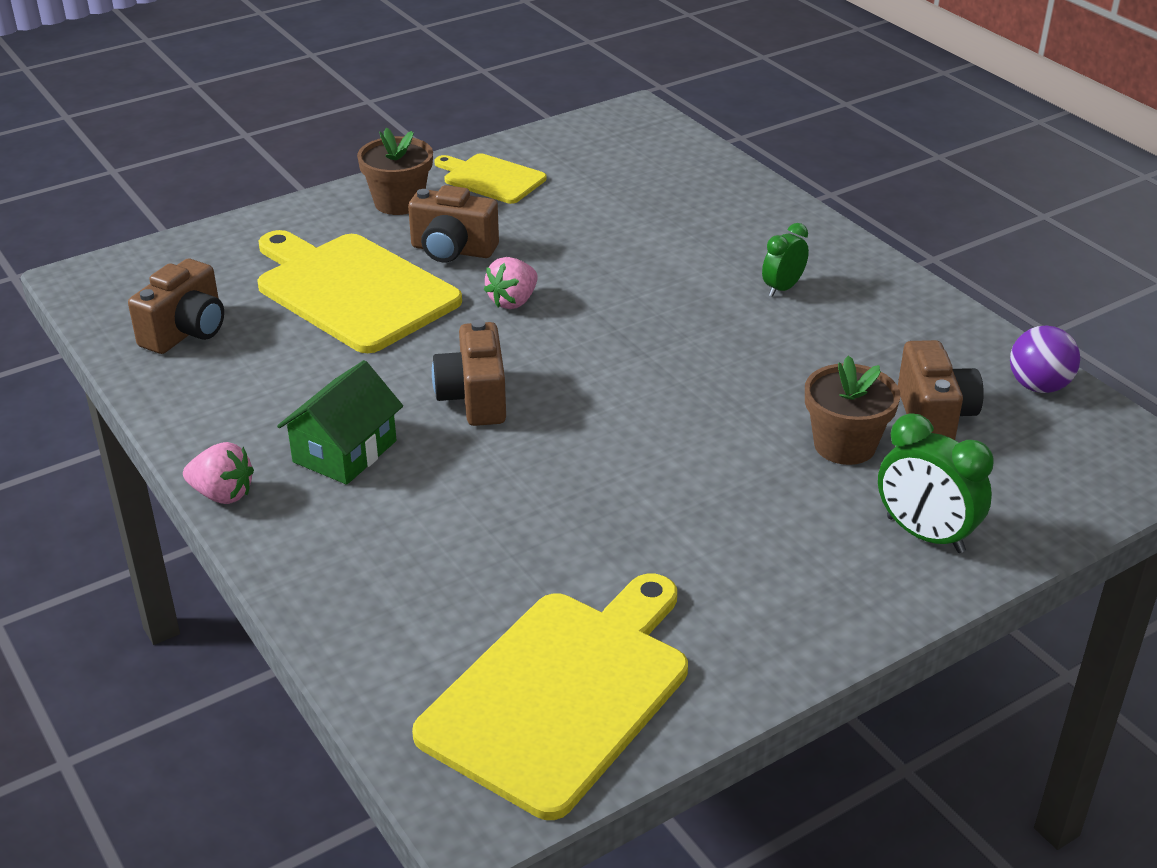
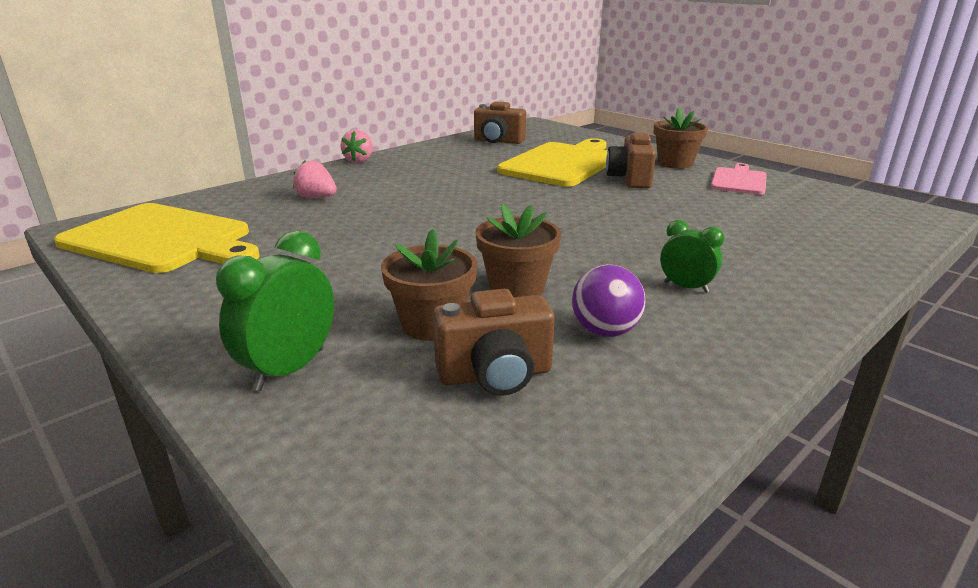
camera: 80 degrees right, 10 degrees down
(345, 451) = (398, 176): green house -> none
(474, 398) = (459, 197): brown camera -> none
(491, 178) = (739, 180): yellow cutting board -> pink cutting board
(513, 301) = (580, 198): pink strawberry -> pink strawberry (316, 198)
(770, 385) = (516, 287): none -> brown flower pot
(1038, 386) = (595, 461): purple ball -> purple ball (605, 331)

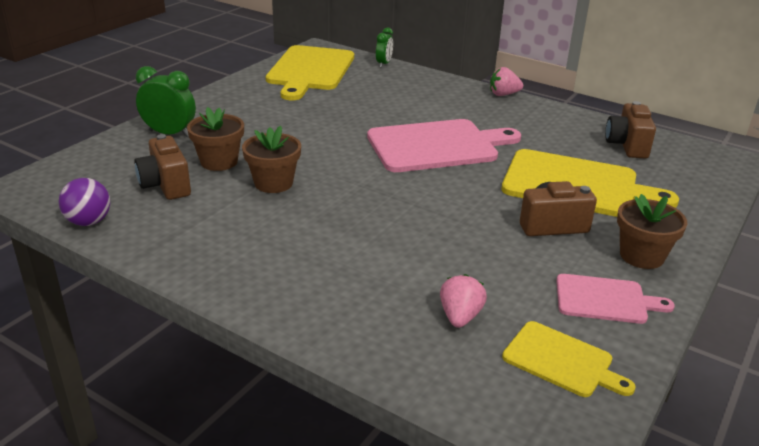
camera: 75 degrees right, 5 degrees up
(316, 198) = (404, 96): pink strawberry -> pink strawberry (460, 316)
(460, 198) = (437, 146): none -> pink cutting board
(605, 331) = (218, 217): purple ball -> purple ball (89, 222)
(686, 287) = (291, 249): green clock -> green clock (384, 64)
(826, 202) = (561, 361): none -> yellow cutting board

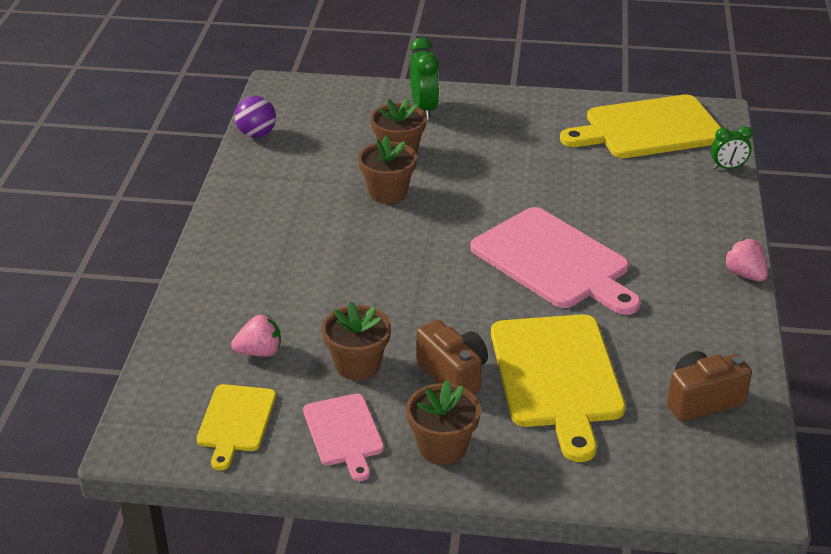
camera: 65 degrees right, 5 degrees up
(166, 185) = (336, 143): brown camera -> none
(512, 266) = (357, 365): none -> brown flower pot

